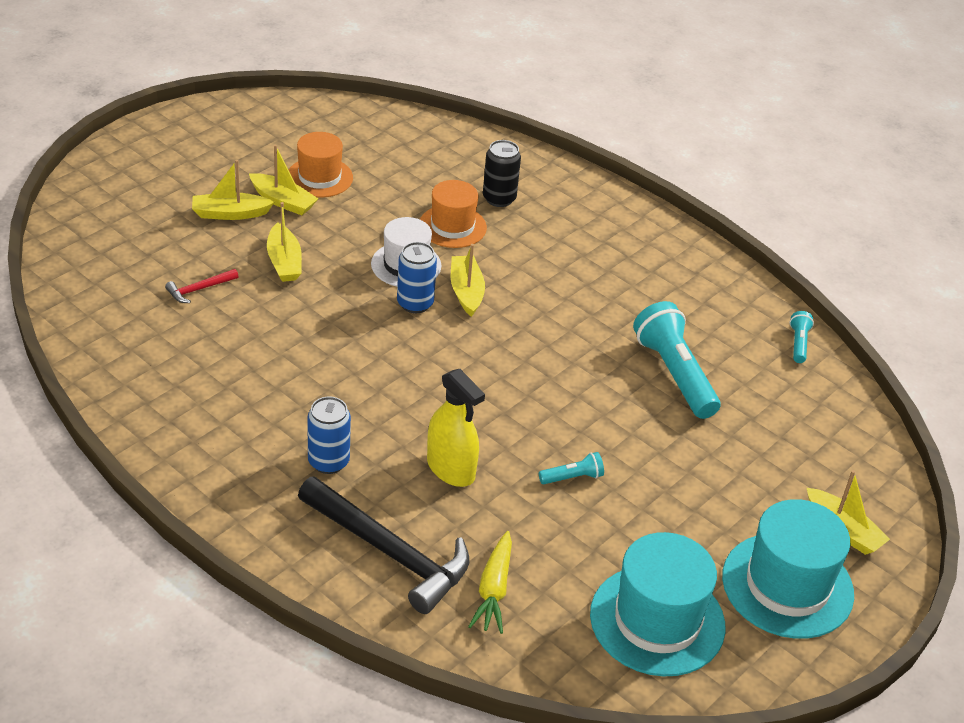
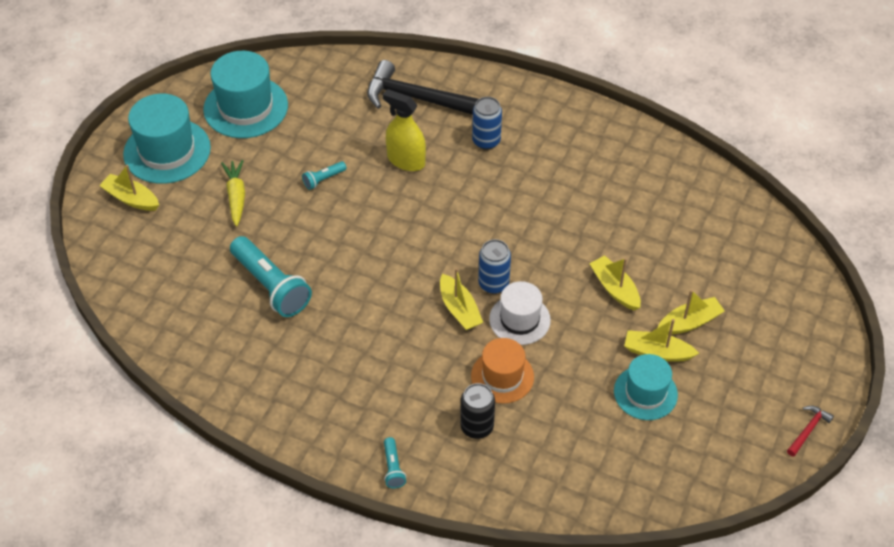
camera: 165 degrees right, 10 degrees up
(199, 289) = (658, 241): red hammer -> red hammer (808, 430)
(319, 177) = (645, 393): orange hat -> turquoise hat
(493, 590) = (348, 96): yellow carrot -> yellow carrot (236, 196)
(798, 343) = (174, 350): turquoise flashlight -> turquoise flashlight (393, 468)

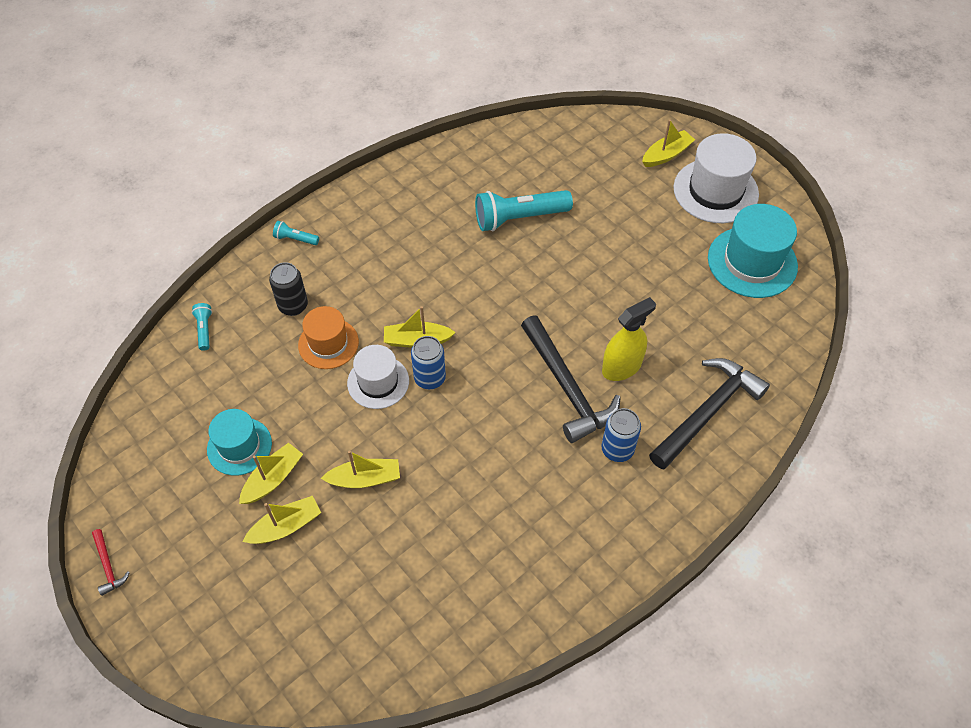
camera: 115 degrees right, 5 degrees up
(167, 151) = (715, 191): turquoise hat -> white hat
(236, 196) = (636, 223): yellow carrot -> none
(323, 179) = (627, 292): turquoise flashlight -> turquoise flashlight (204, 330)
(447, 188) = (567, 387): none -> black hammer
(689, 322) = (286, 526): yellow boat -> yellow boat turned 120 degrees counterclockwise

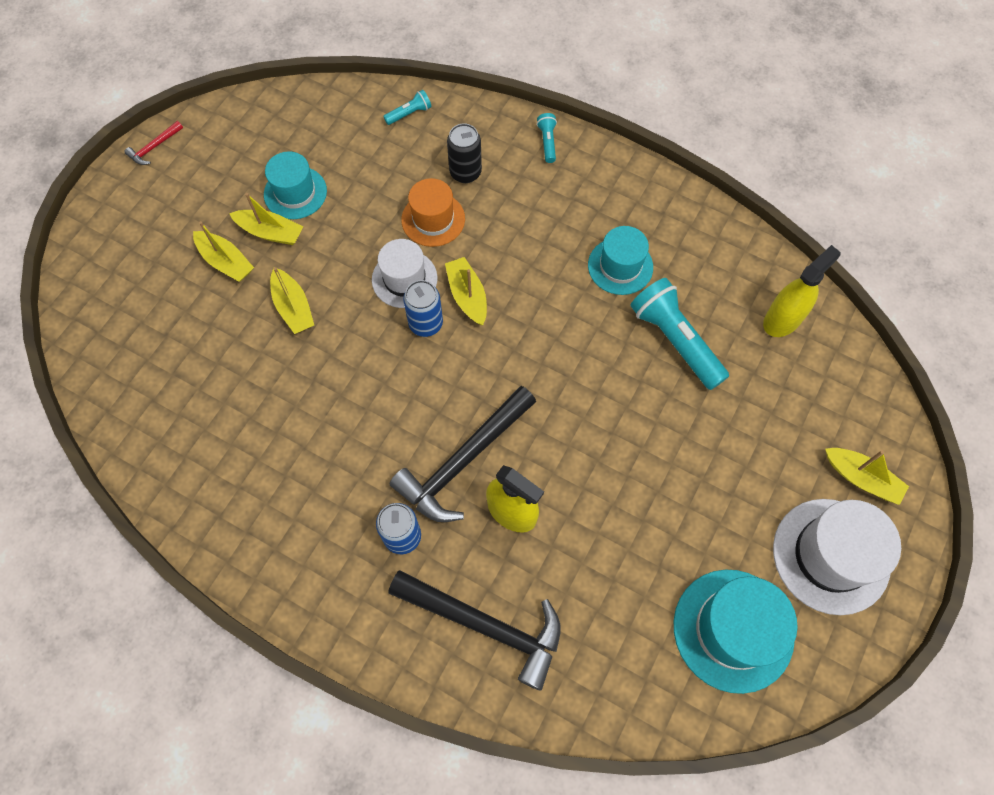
camera: 70 degrees right, 10 degrees up
(439, 230) = (620, 266): none -> turquoise hat
(529, 151) = (782, 319): none -> yellow spray bottle

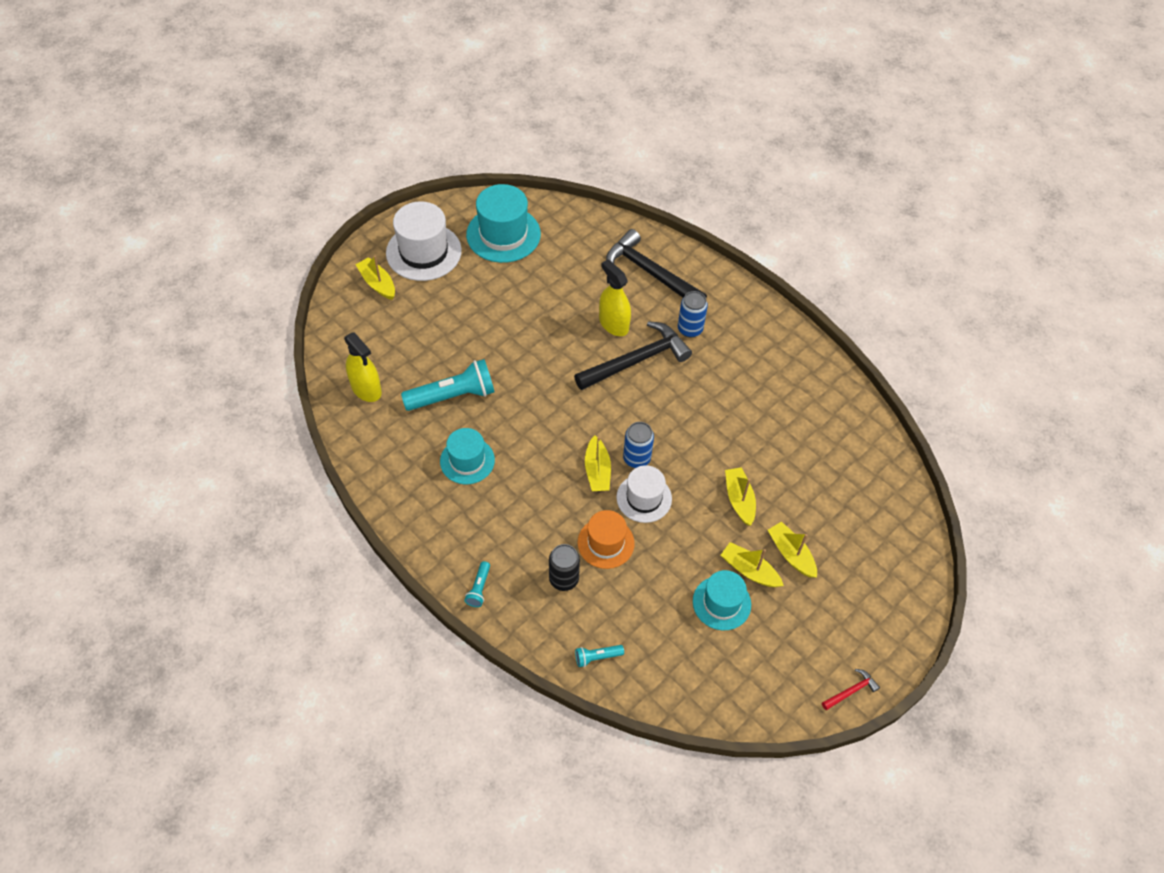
camera: 165 degrees left, 10 degrees down
(675, 340) = (453, 396): turquoise flashlight -> turquoise flashlight turned 90 degrees counterclockwise
(782, 319) = (366, 389): yellow spray bottle -> yellow spray bottle turned 105 degrees counterclockwise

